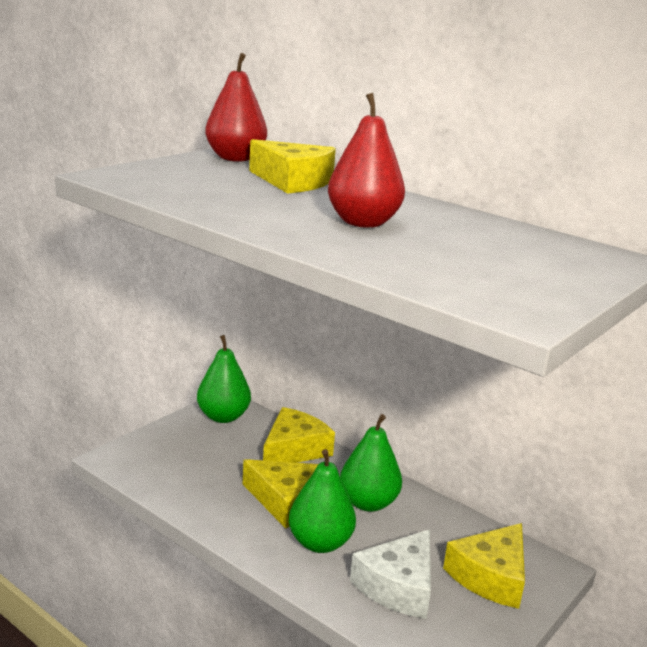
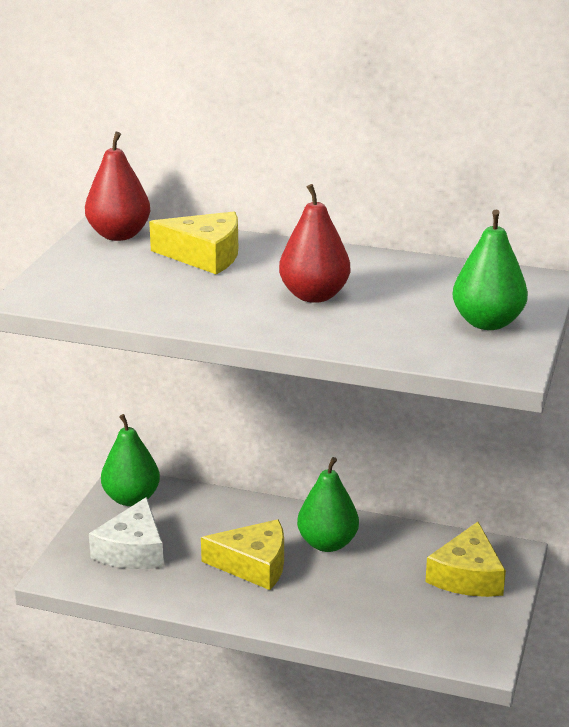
camera: 20 degrees left, 5 degrees up
(294, 449) = (225, 512): yellow cheese -> none
(320, 543) = (309, 593): green pear -> green pear (487, 323)
(398, 586) = (397, 609): white cheese -> white cheese (133, 550)

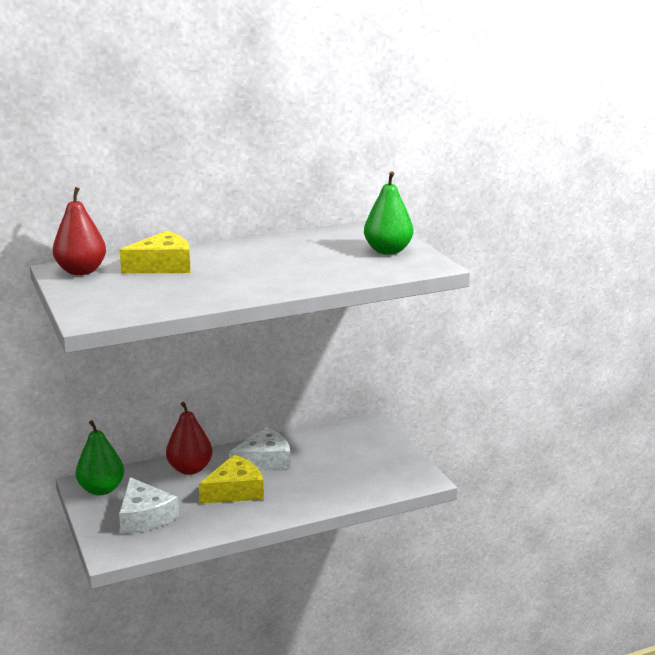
camera: 40 degrees left, 5 degrees down
(314, 295) = (271, 266): red pear -> red pear (190, 469)
(327, 543) = (264, 461): green pear -> white cheese
(467, 576) = (364, 444): yellow cheese -> none

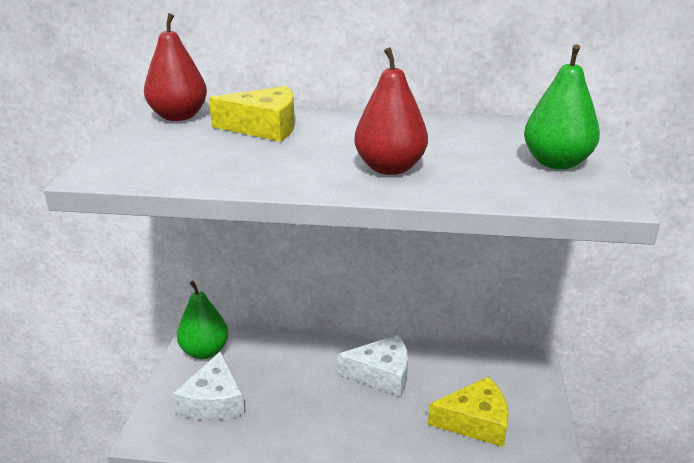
camera: 30 degrees right, 5 degrees up
(190, 469) = (301, 357): red pear -> red pear (390, 168)
(235, 491) = (324, 402): yellow cheese -> yellow cheese (475, 422)

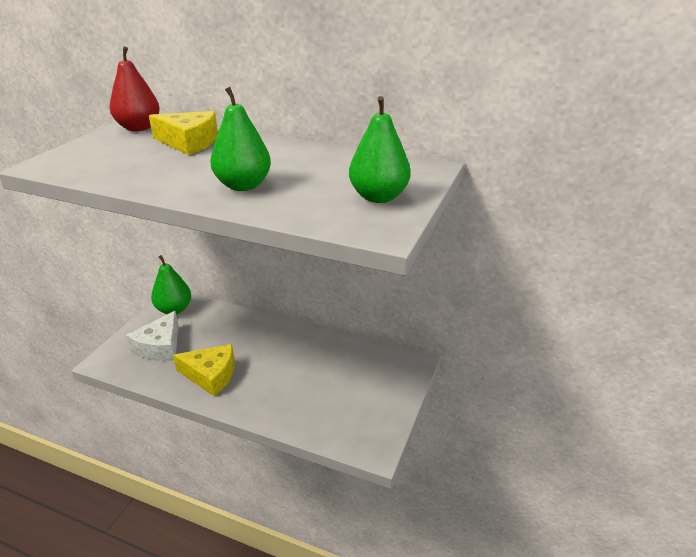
camera: 15 degrees right, 5 degrees up
(381, 374) = (290, 349): white cheese -> none
(390, 168) = (243, 185): red pear -> green pear
(475, 422) = (339, 398): yellow cheese -> yellow cheese (211, 375)

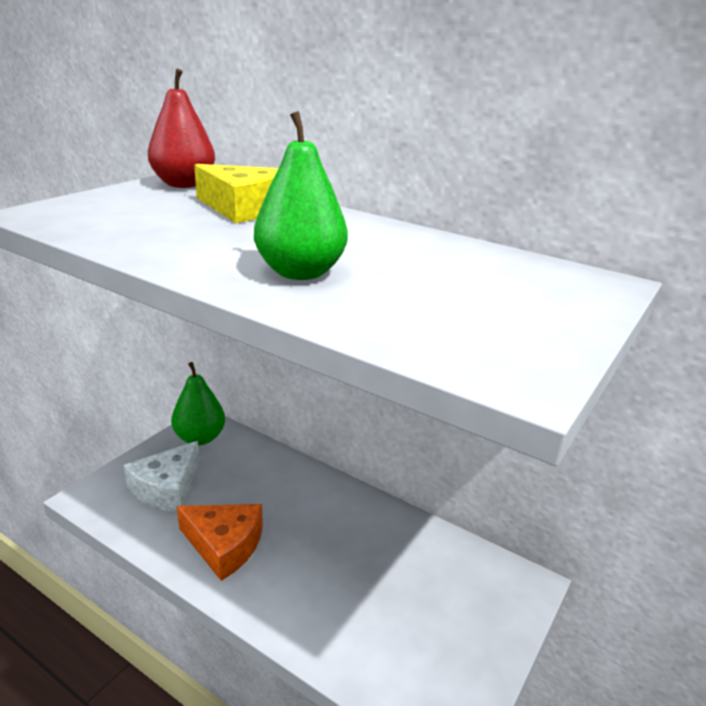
camera: 10 degrees right, 5 degrees down
(211, 375) = (224, 545): yellow cheese -> orange cheese
(378, 197) = (516, 317): green pear -> none

